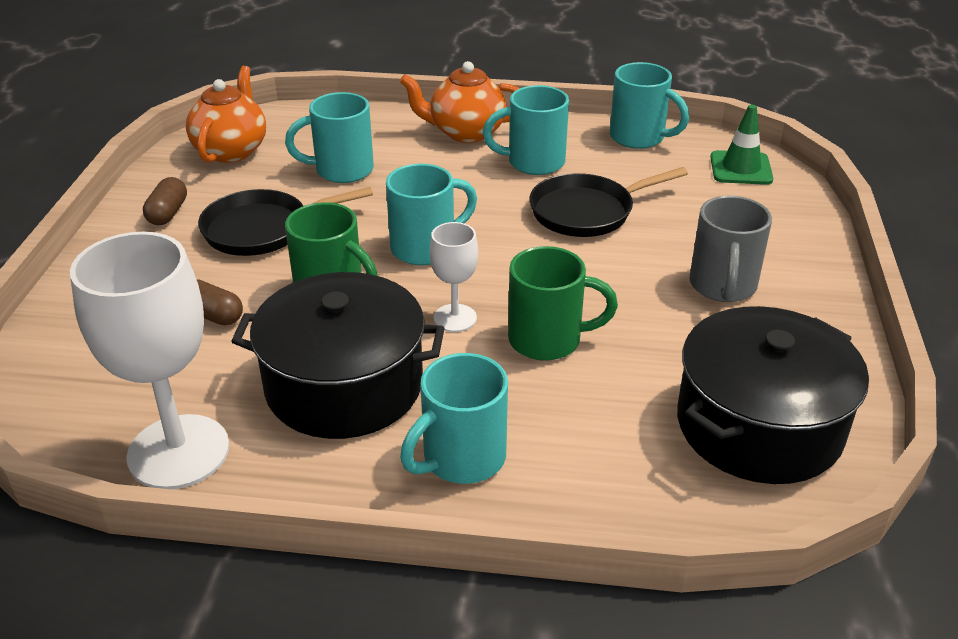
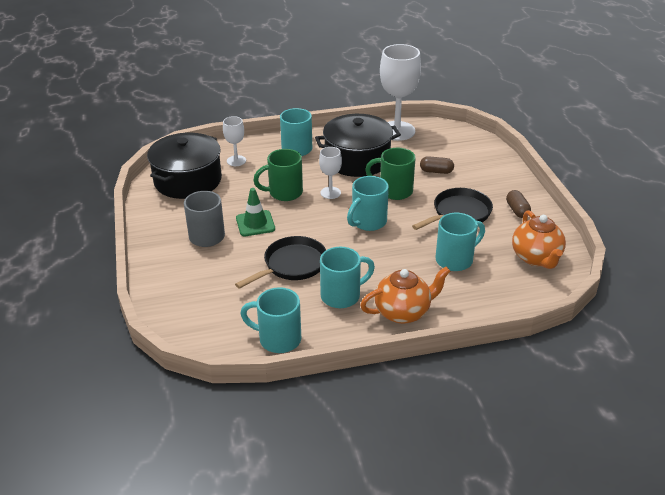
camera: 160 degrees right, 0 degrees up
(631, 458) = (236, 161): none -> white goblet
(741, 168) = (200, 325): green traffic cone -> green traffic cone (255, 223)

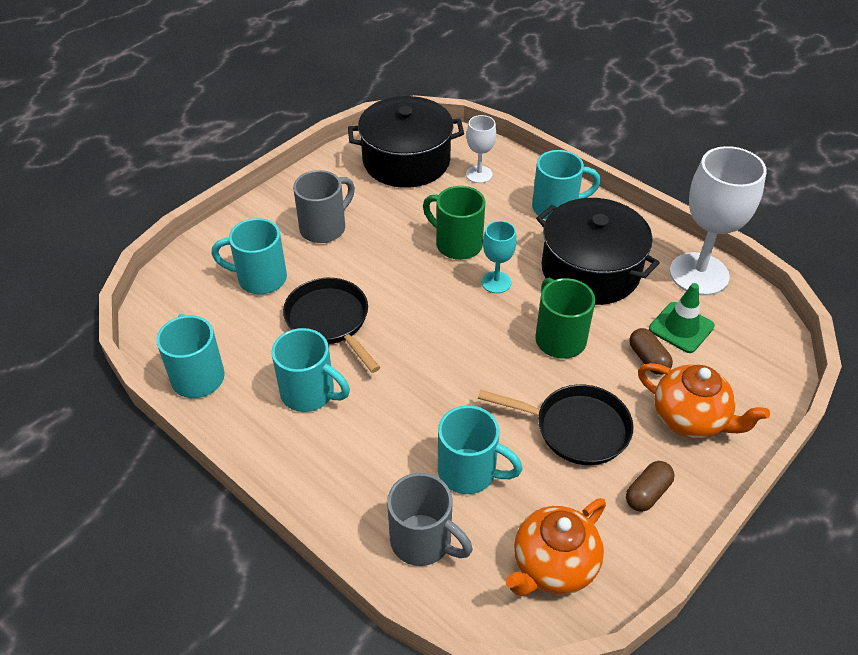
camera: 55 degrees right, 10 degrees up
(255, 223) = (378, 252): green traffic cone -> green traffic cone (681, 327)
(292, 265) = (330, 321): black pan -> black pan turned 135 degrees counterclockwise
(330, 193) = (496, 282): white goblet -> turquoise goblet
(368, 222) = (469, 346): turquoise mug -> turquoise mug (260, 279)
(403, 312) = (322, 467): orange teapot -> orange teapot (690, 419)
(487, 294) = (423, 541): none -> grey mug

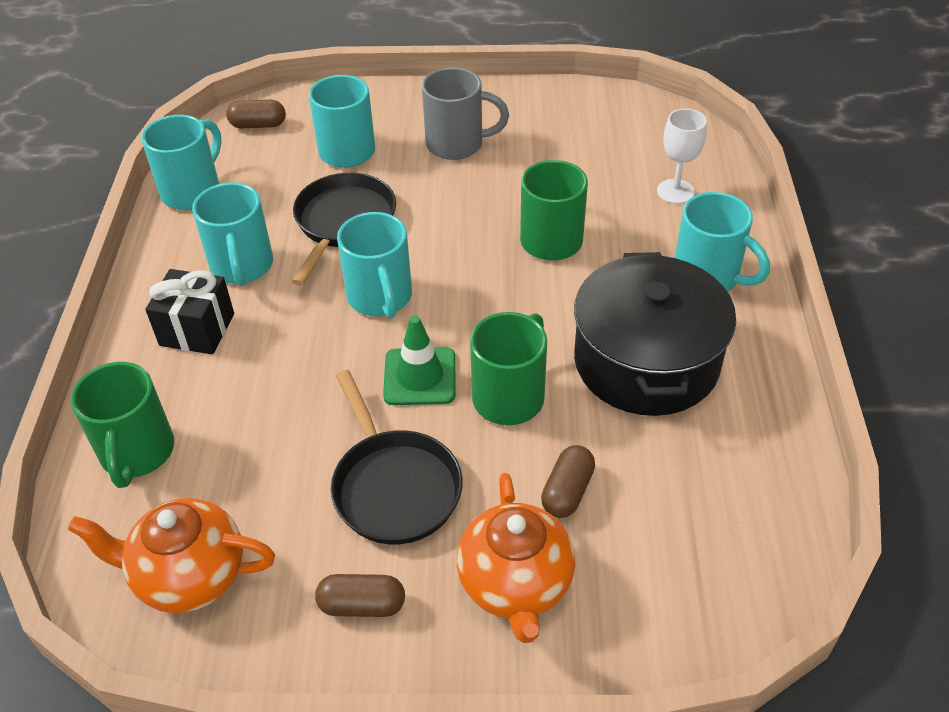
camera: 50 degrees right, 0 degrees up
(173, 304) = (258, 125): none -> brown capsule
(343, 449) = (197, 329): none -> black gift
(406, 161) = (621, 133): black pot -> none
(423, 541) = (137, 453): grey mug -> green mug
(469, 472) = (252, 435): turquoise mug -> turquoise mug (380, 298)
(496, 282) = (532, 299): turquoise goblet -> none
(681, 327) = (655, 494): green traffic cone -> green traffic cone (420, 377)
(699, 274) = (768, 461): white goblet -> none

